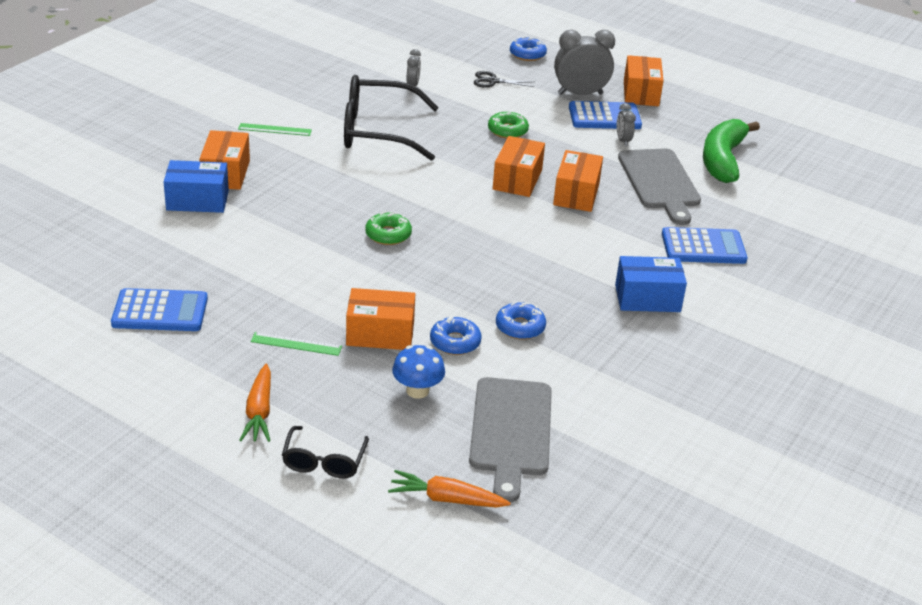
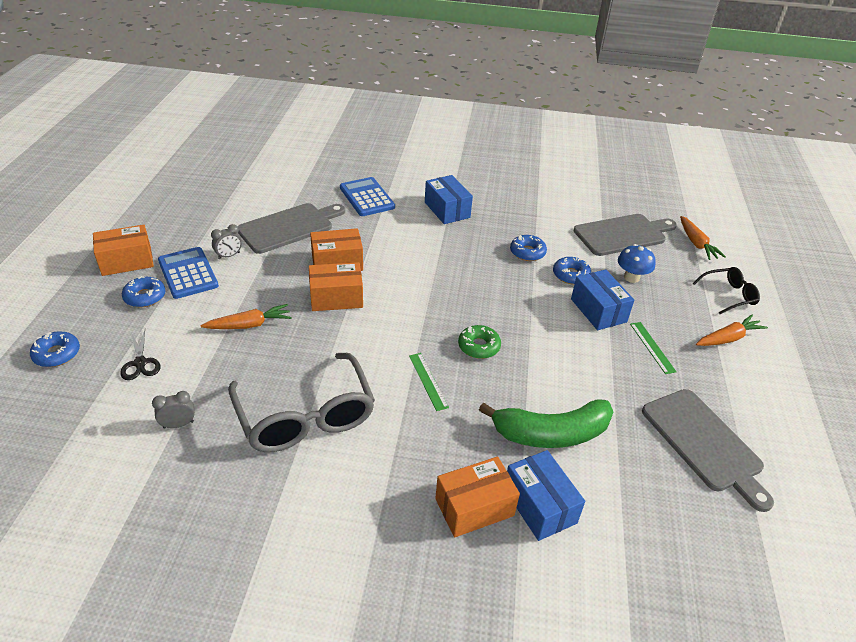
camera: 115 degrees left, 5 degrees up
(160, 311) = (704, 443): blue calculator -> grey cutting board
(275, 129) = (354, 508): green ruler -> green ruler (428, 381)
(378, 131) = (305, 416): black glasses -> grey glasses
(380, 334) = (598, 310): orange box -> blue box
(507, 130) = (249, 325): green donut -> orange carrot
(580, 94) = (145, 297): grey clock -> blue donut
(723, 160) = (233, 204): green banana -> green banana (551, 433)

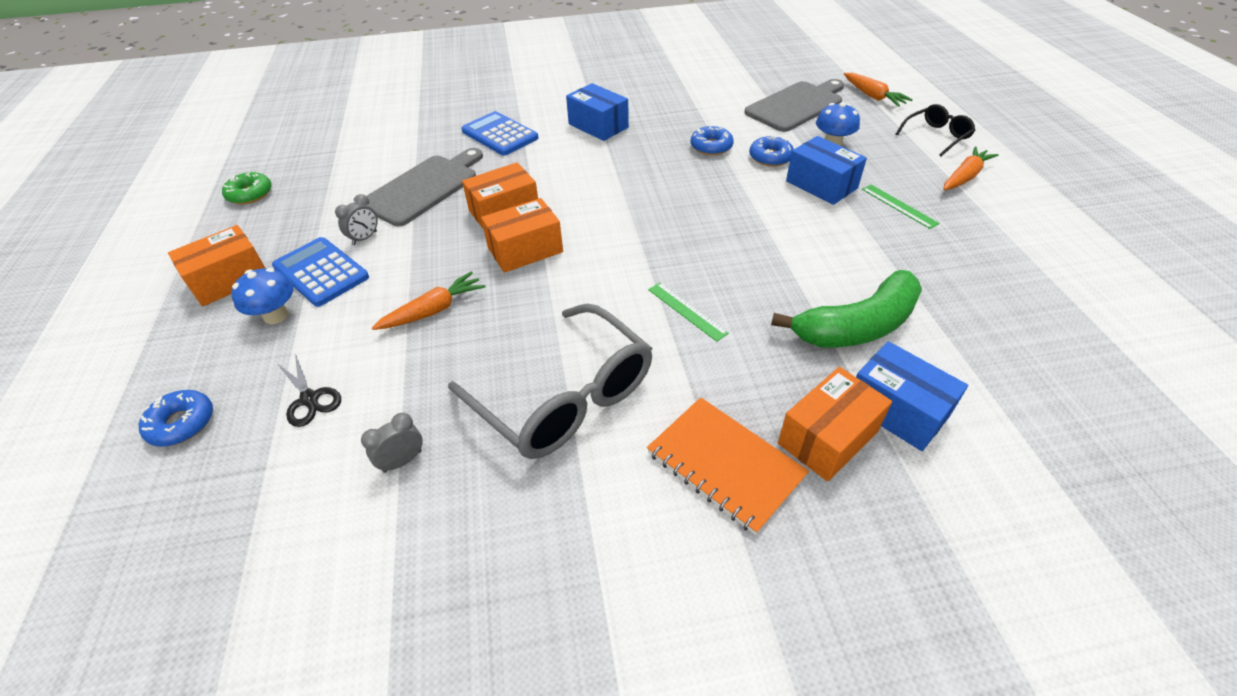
camera: 15 degrees left, 5 degrees up
(145, 297) = (276, 315): blue donut -> blue mushroom
(389, 500) = (725, 465): none -> orange notebook
(479, 346) = (720, 257): green donut -> green donut (250, 194)
(704, 443) = (1016, 286): grey cutting board -> none

